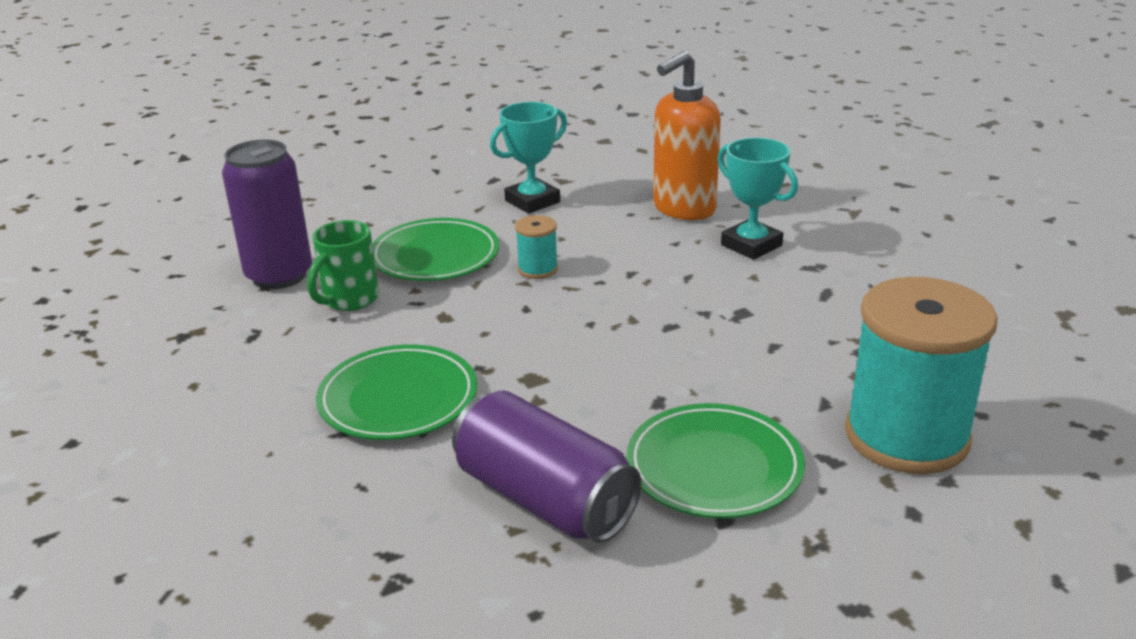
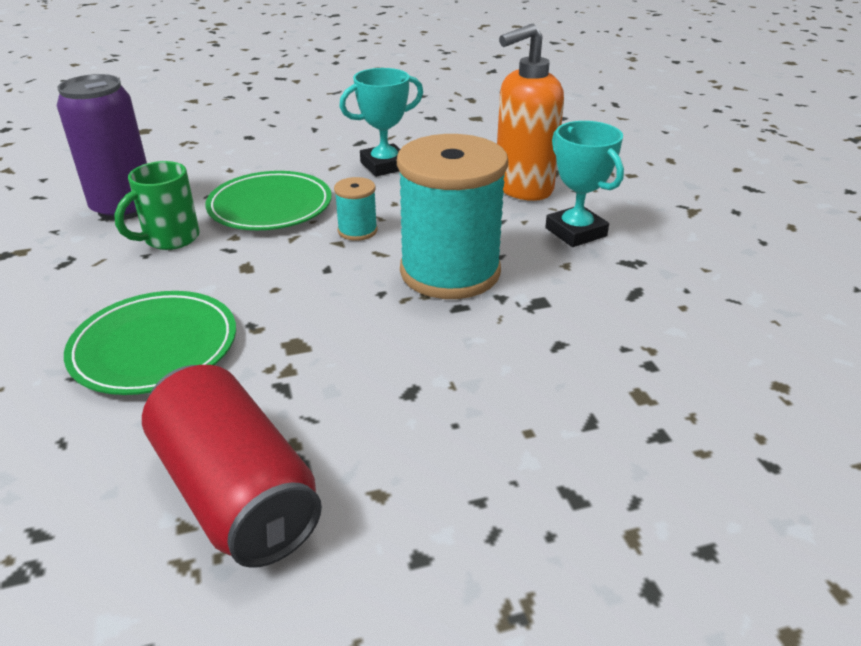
camera: 10 degrees right, 5 degrees up
(545, 499) = (236, 492): purple can -> red can
(714, 467) = (437, 483): green plate -> none
(906, 436) = (673, 481): turquoise spool -> turquoise spool (450, 272)

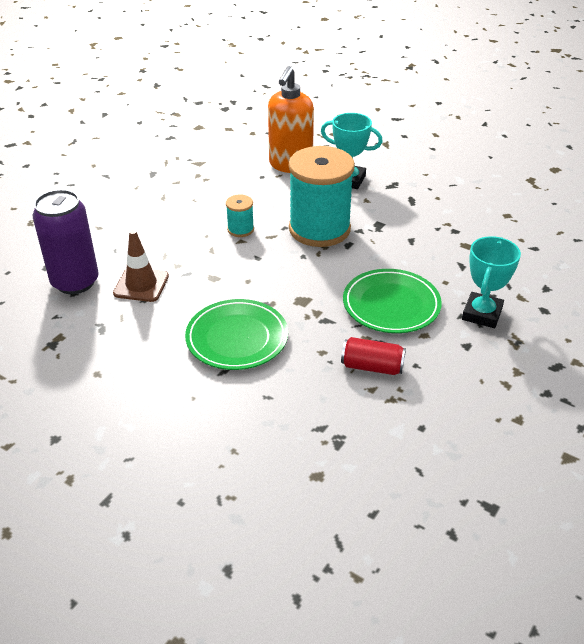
camera: 40 degrees left, 5 degrees up
(169, 239) = (141, 285): green mug -> brown traffic cone
(236, 492) = (372, 366): red can -> red can, size x0.56
(270, 206) = (167, 238): green plate -> green plate (391, 305)
(384, 165) = (193, 183): turquoise trophy -> turquoise trophy (482, 314)

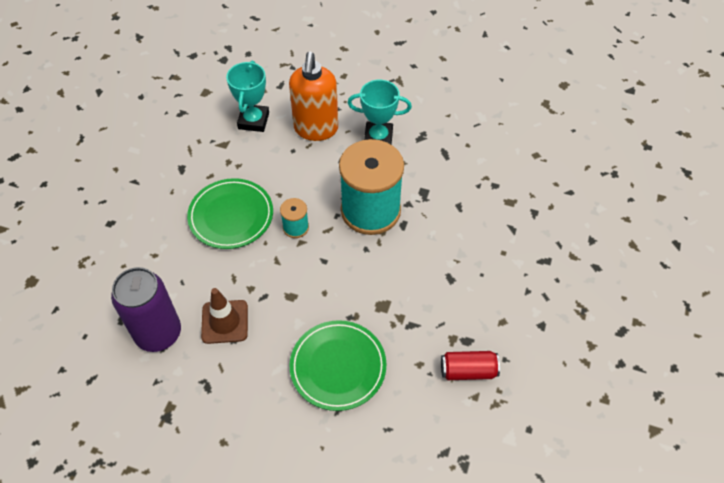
camera: 15 degrees left, 15 degrees up
(391, 305) = (463, 292): green plate -> green plate (231, 216)
(482, 314) = (545, 284): turquoise trophy -> turquoise trophy (253, 121)

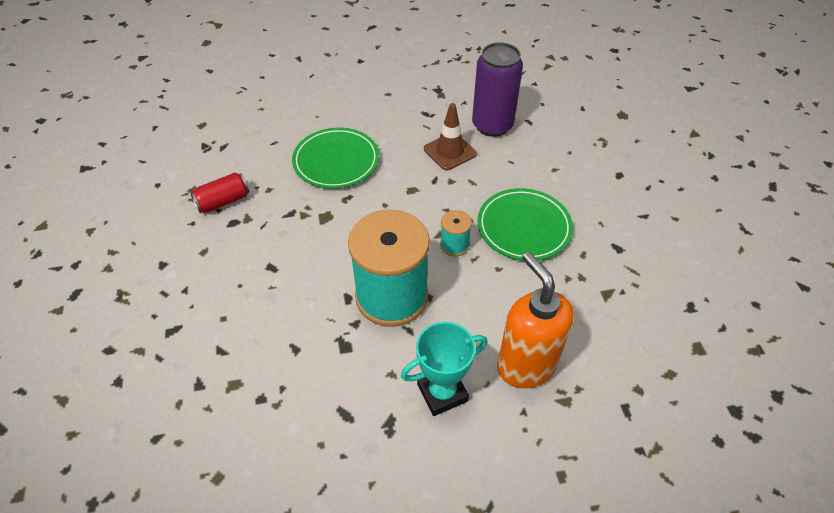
camera: 150 degrees right, 5 degrees down
(253, 121) = (605, 339): turquoise trophy -> none

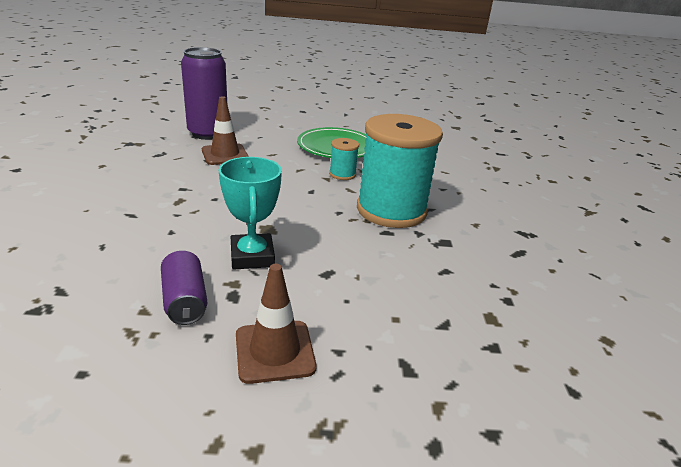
camera: 80 degrees left, 20 degrees down
(181, 257) = (274, 351): none -> brown traffic cone
(223, 201) = (185, 300): red can -> purple can
(336, 161) = (183, 209): green plate -> none
(442, 393) = (493, 206): turquoise trophy -> turquoise trophy (252, 256)
(526, 365) = (467, 173): orange soap dispenser -> none

